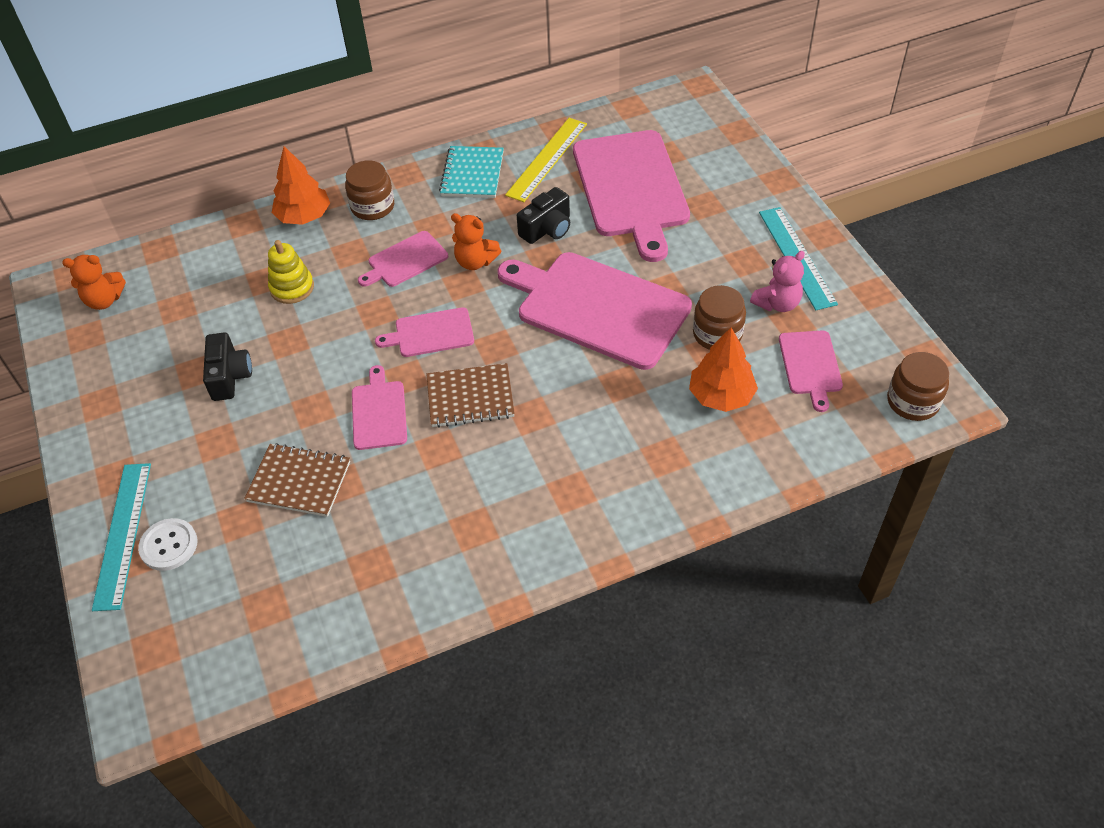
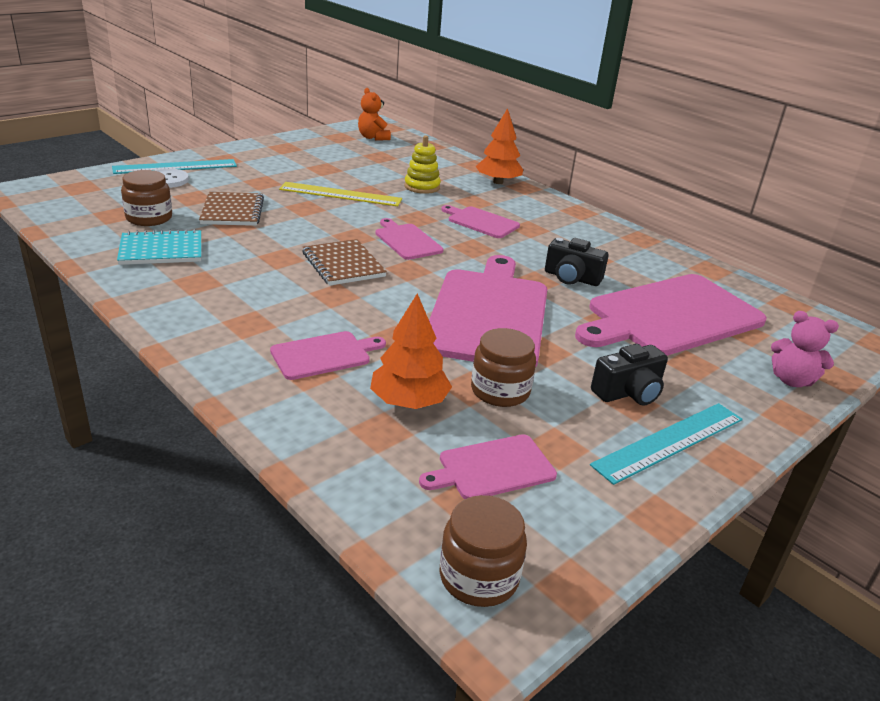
camera: 65 degrees right, 20 degrees down
(230, 376) = (324, 178): black camera -> black camera (628, 392)
(372, 206) = (530, 203): brown jar -> brown jar (149, 218)
(379, 412) = (311, 230): pink cutting board -> pink cutting board (324, 355)
(472, 174) = (607, 237): turquoise notebook -> turquoise notebook (161, 250)
(475, 261) = (503, 250): orange teddy bear -> none
(547, 159) = (663, 268): yellow ruler -> yellow ruler (340, 194)
(777, 303) = (578, 432): pink teddy bear -> pink teddy bear (791, 380)

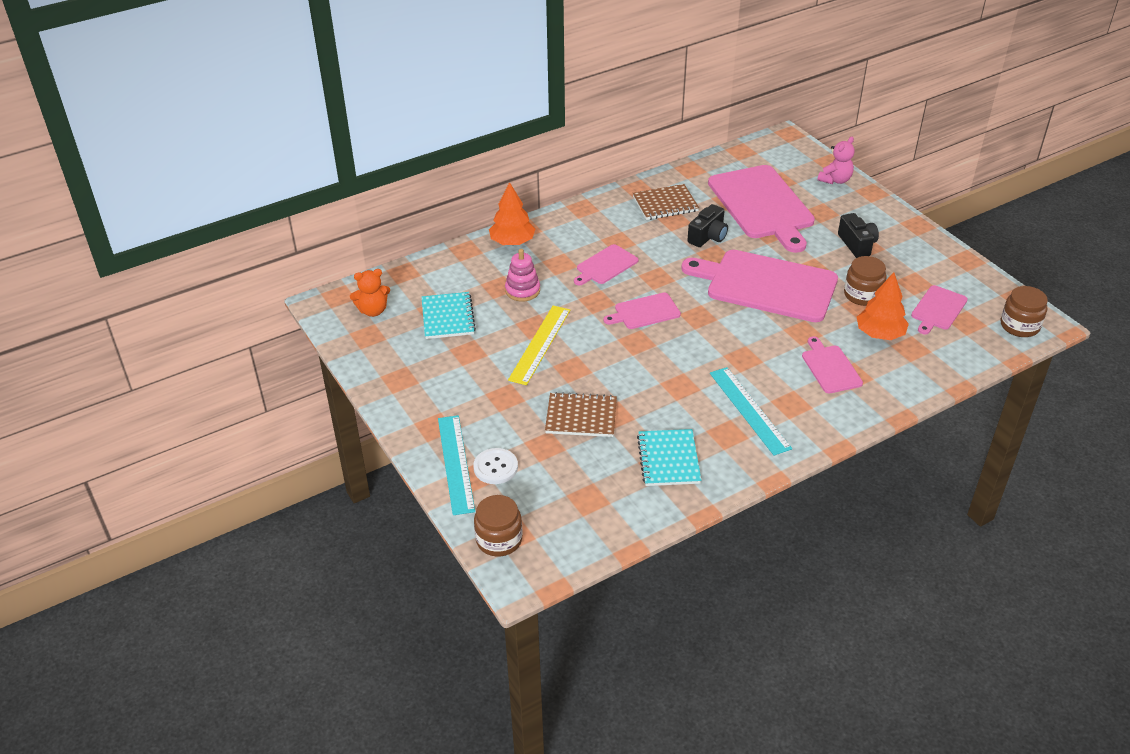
camera: 75 degrees left, 10 degrees up
(149, 218) = (597, 473): brown jar -> brown jar (499, 540)
(343, 265) = (692, 351): brown notebook -> brown notebook (665, 204)
(371, 161) = (448, 317): none -> turquoise notebook
(422, 187) = (522, 290): yellow stacking toy -> pink stacking toy
(492, 468) = (938, 309): pink cutting board -> pink cutting board turned 45 degrees clockwise
(670, 442) = (903, 241): turquoise ruler -> turquoise ruler (749, 410)

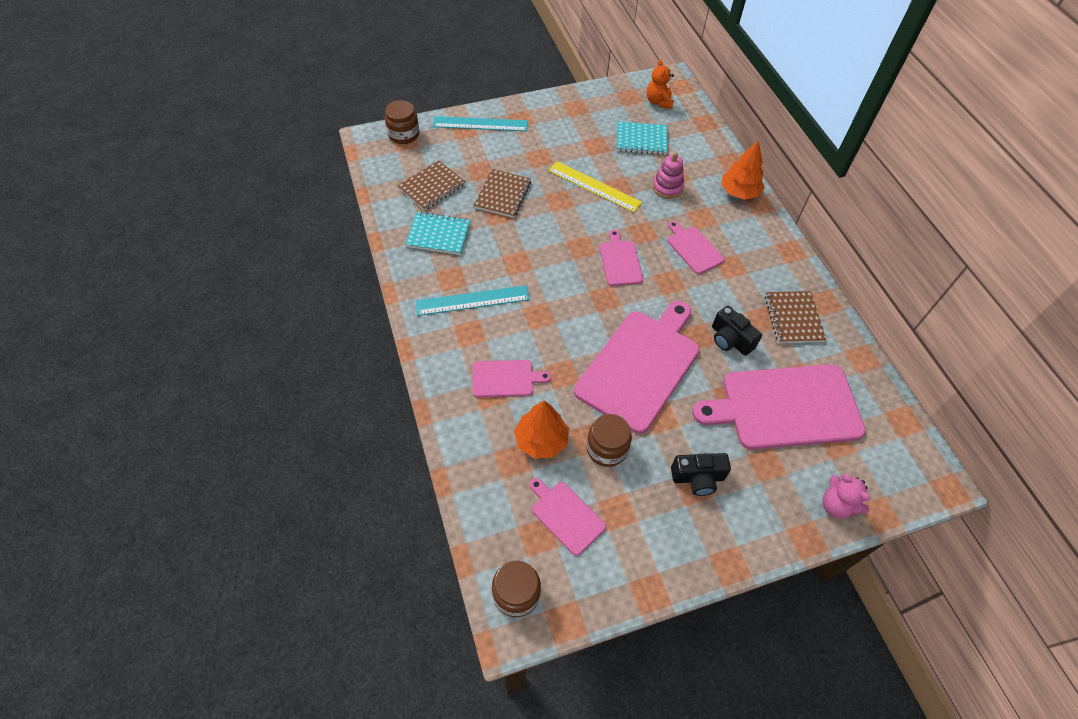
camera: 100 degrees right, 15 degrees up
(495, 467) = (469, 142): white button -> none
(591, 485) = (432, 187): none -> brown notebook

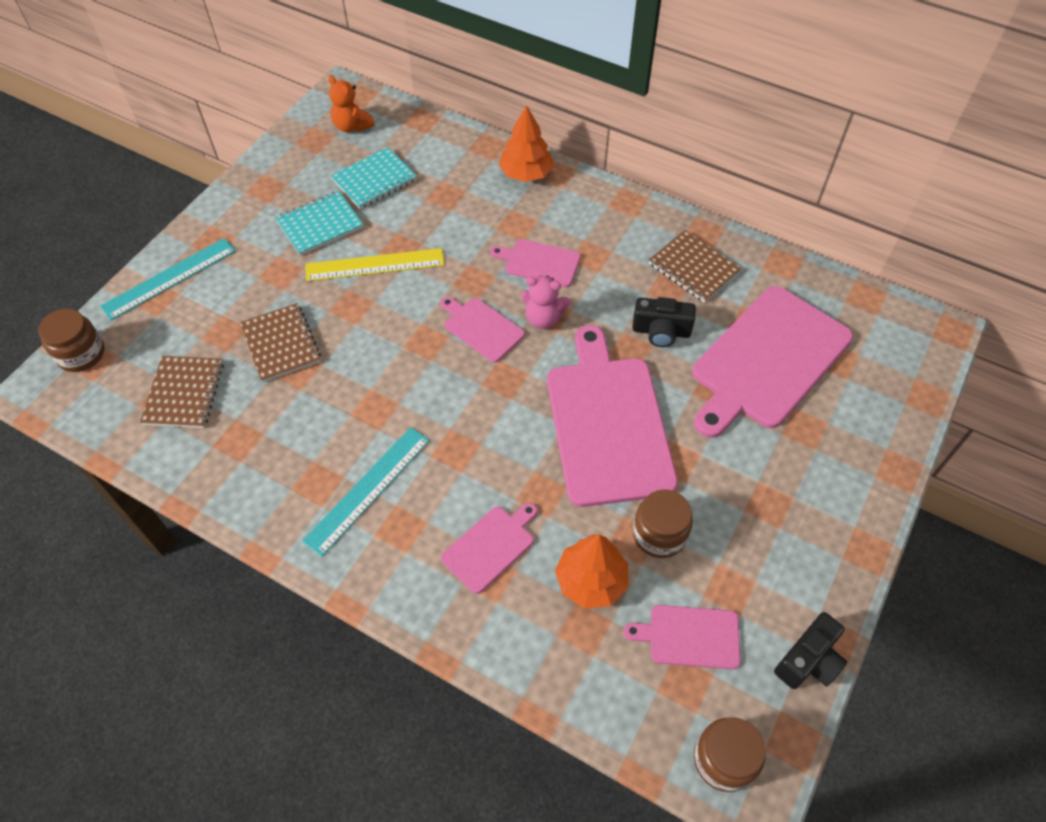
camera: 40 degrees left, 0 degrees up
(438, 235) = (251, 444): turquoise notebook -> turquoise notebook (320, 225)
(667, 187) = (452, 215): pink stacking toy -> none
(698, 478) = (764, 492): black camera -> black camera (808, 660)
(836, 505) = (890, 418): pink teddy bear -> pink teddy bear (543, 318)

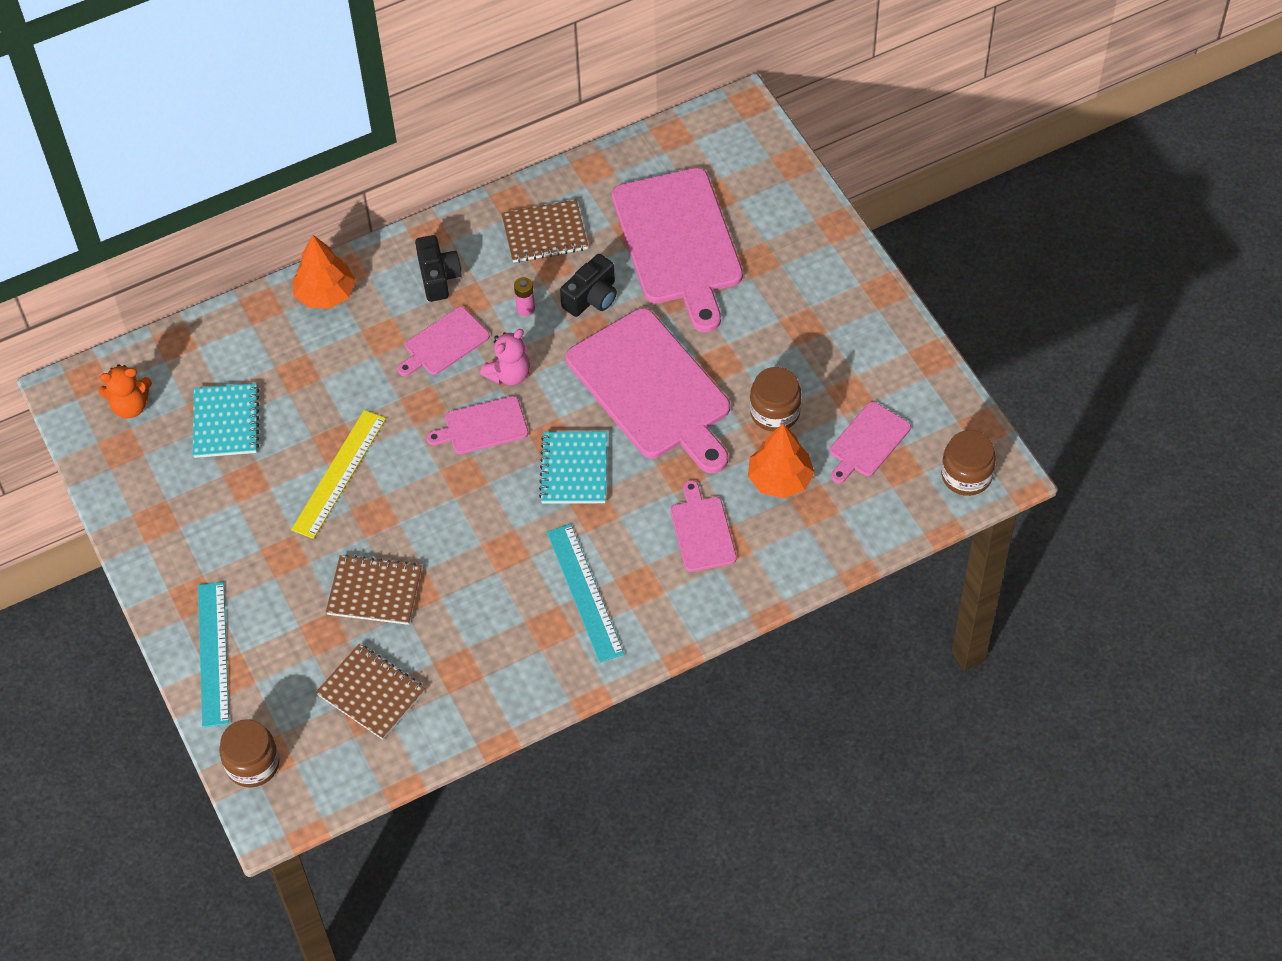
camera: 55 degrees left, 0 degrees up
(320, 225) = (248, 495): turquoise notebook -> turquoise notebook (574, 469)
(607, 424) = (652, 389): pink cutting board -> pink cutting board turned 150 degrees counterclockwise
(613, 294) = (525, 308): none -> pink battery
(808, 660) = (936, 381): black camera -> black camera (438, 277)

